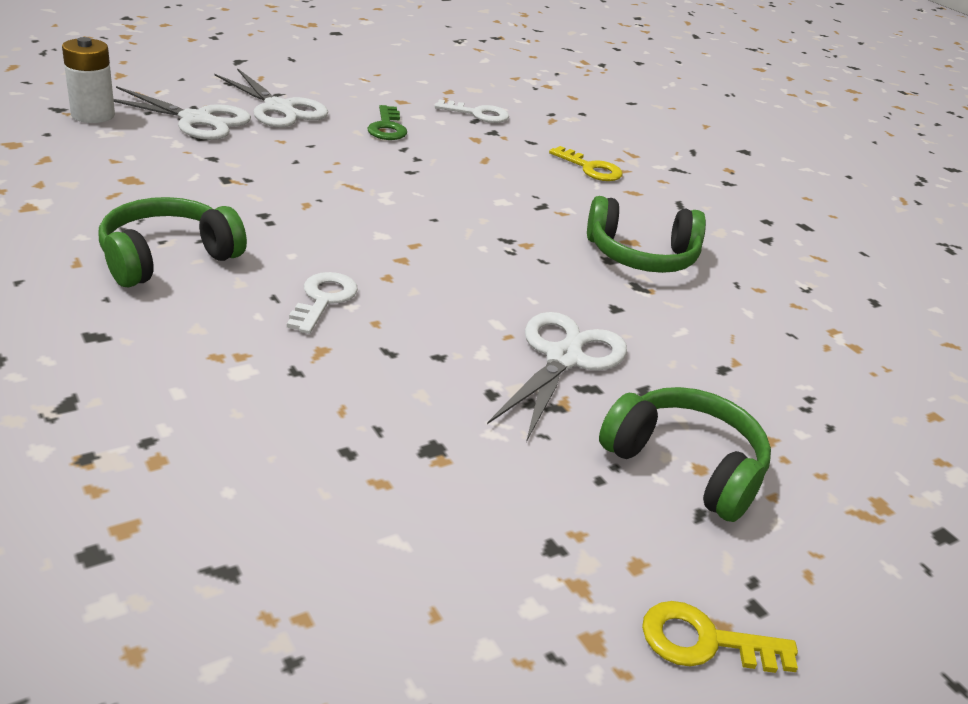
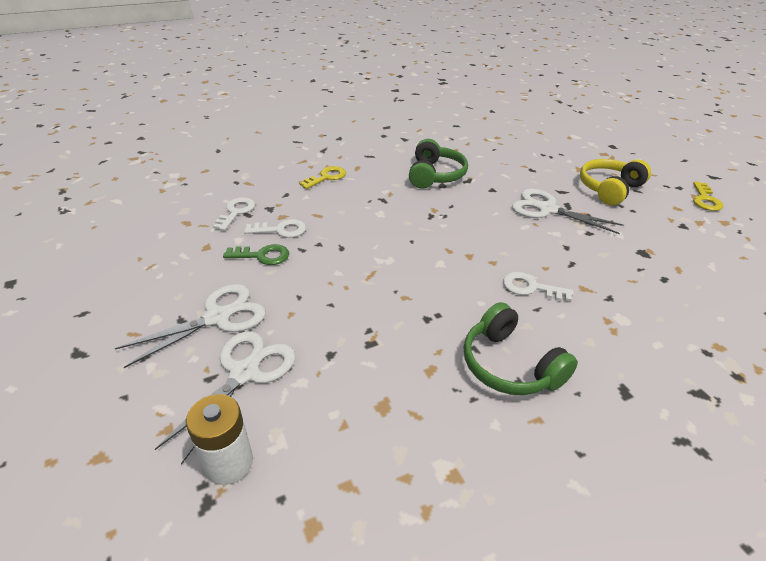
camera: 80 degrees left, 5 degrees up
(443, 137) = (281, 230): none -> white key
(685, 466) = (609, 189): green headphones -> yellow headphones

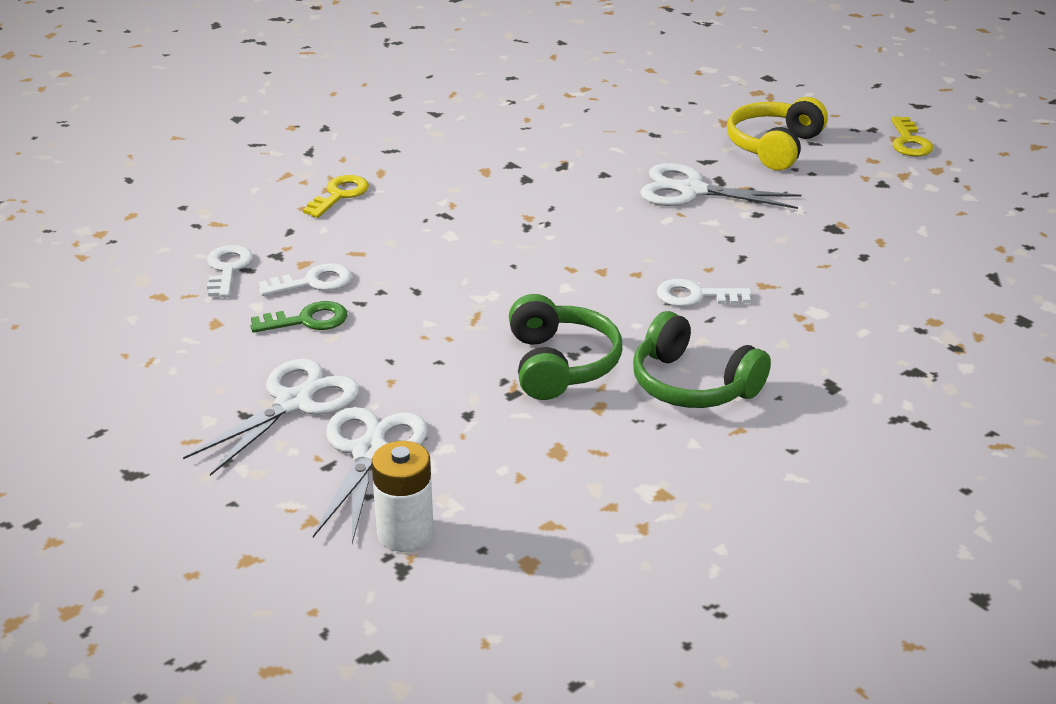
camera: 15 degrees left, 5 degrees down
(435, 175) = (509, 165): green headphones -> green headphones (560, 364)

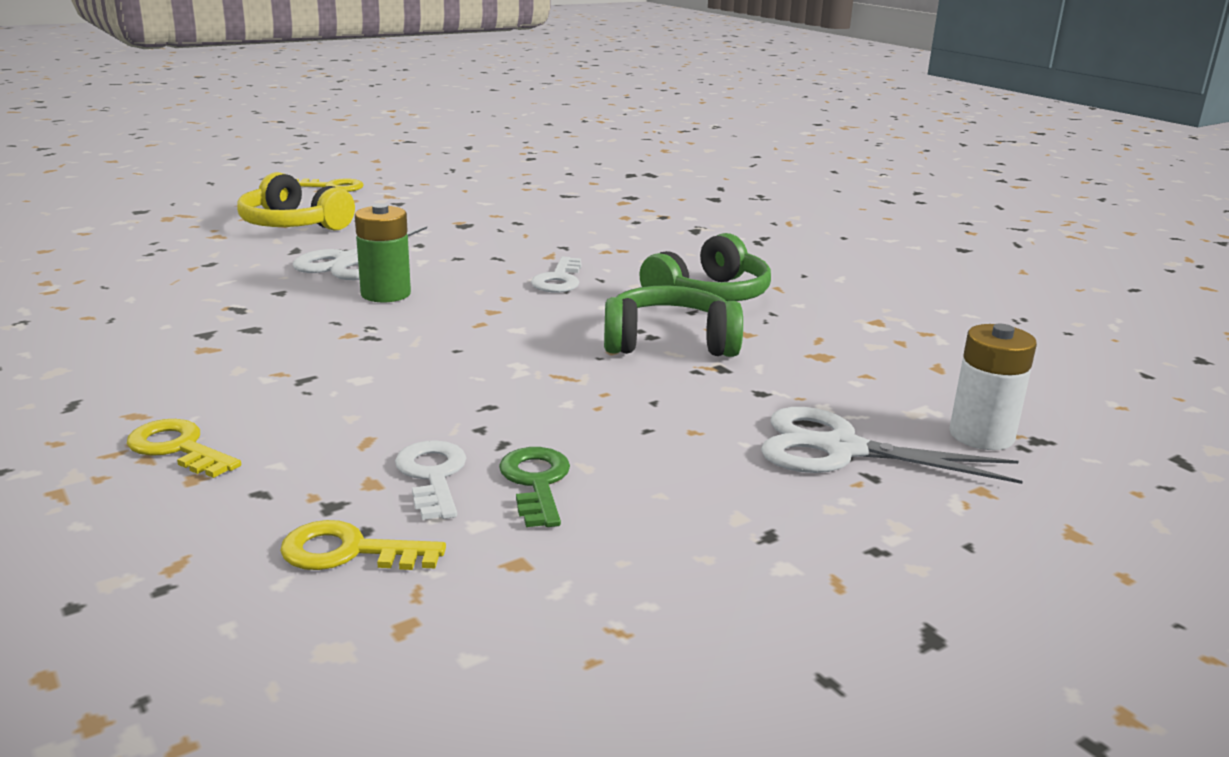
camera: 85 degrees left, 10 degrees down
(227, 269) = (349, 552): white key -> yellow key
(293, 403) = (741, 497): white scissors -> none
(619, 218) = (385, 294): none -> green battery

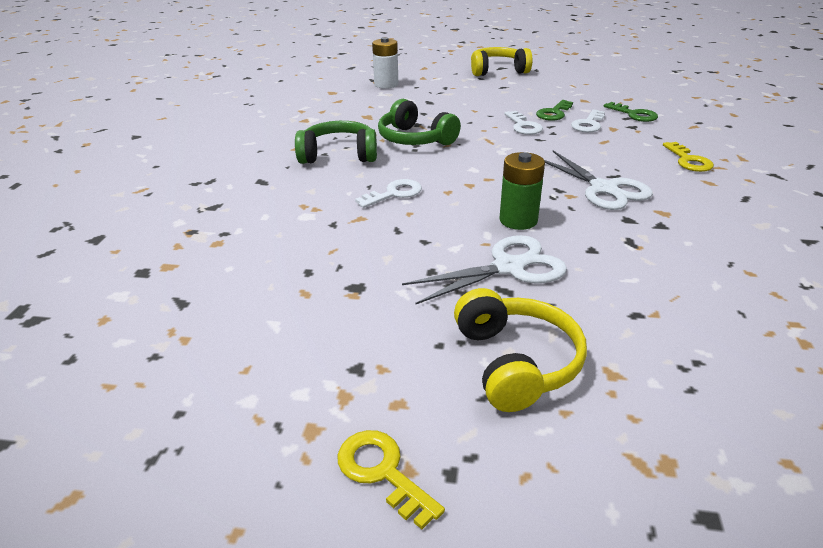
camera: 135 degrees left, 10 degrees up
(349, 552) = (634, 114): yellow key -> green key
(551, 425) = (523, 126): none -> white key
(841, 449) = (438, 93): white scissors -> white scissors (603, 188)
(906, 611) = (498, 71): none -> yellow headphones

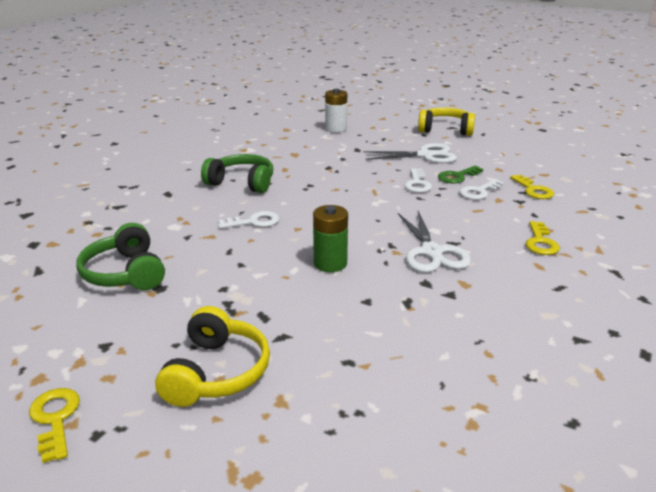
camera: 20 degrees right, 5 degrees down
(415, 139) = (313, 180): green headphones -> green headphones (125, 273)
(508, 267) = (284, 299): white scissors -> white scissors (425, 155)
(634, 114) = (533, 190): green key -> yellow key

